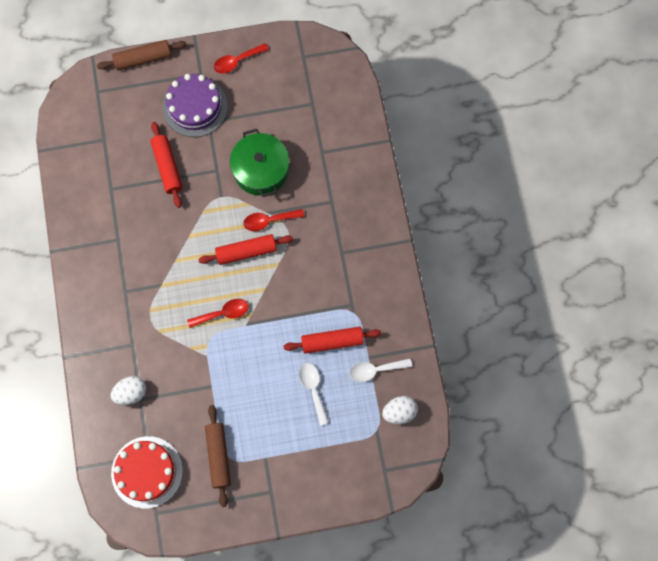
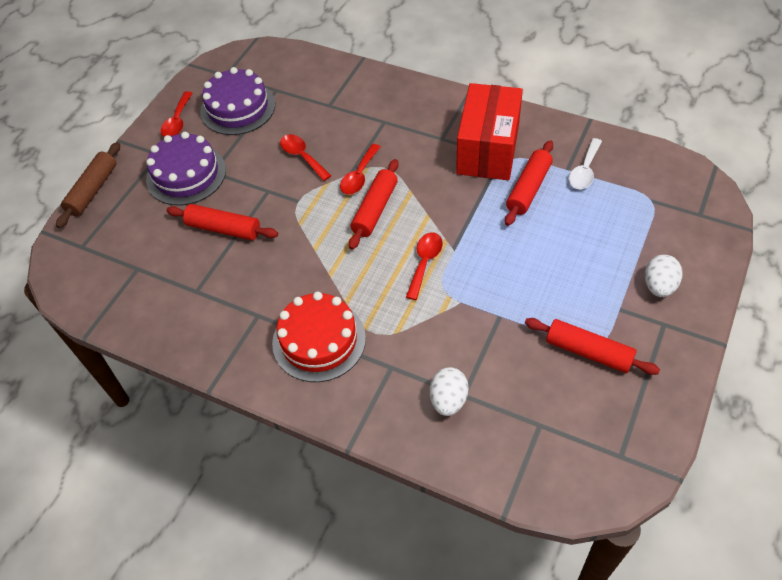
camera: 50 degrees left, 20 degrees down
(147, 472) = (560, 437): red cake -> red cake (319, 340)
(218, 456) = (588, 351): brown rolling pin -> red rolling pin
(261, 170) = (302, 156): green pot -> red spoon
(276, 91) = (238, 108): none -> purple cake
(313, 389) = (569, 229): white spoon -> none
(352, 291) = (488, 149): none -> red box
(399, 412) = (643, 173): white egg -> white egg (659, 286)

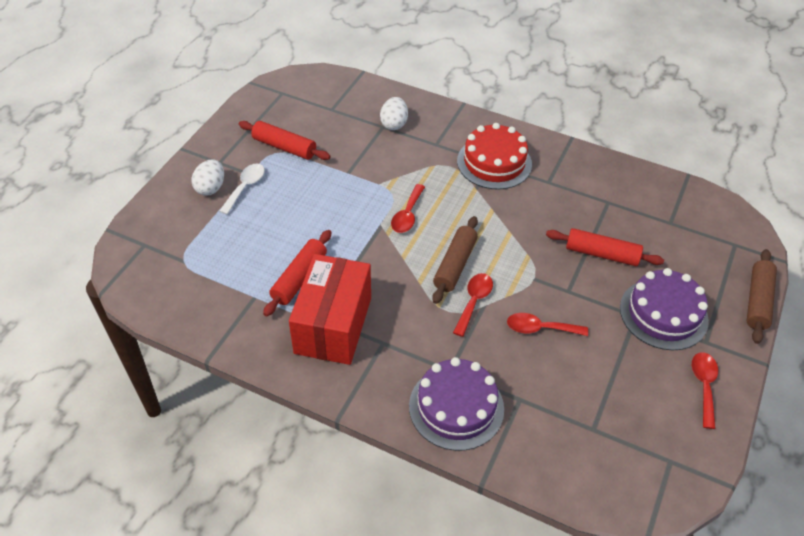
camera: 175 degrees right, 5 degrees down
(238, 108) = (635, 402): purple cake -> purple cake (456, 407)
(302, 156) = (540, 328): red spoon -> red spoon turned 135 degrees clockwise
(375, 209) = (455, 265): red rolling pin -> brown rolling pin
(584, 171) = (237, 294): white spoon -> white spoon (245, 187)

